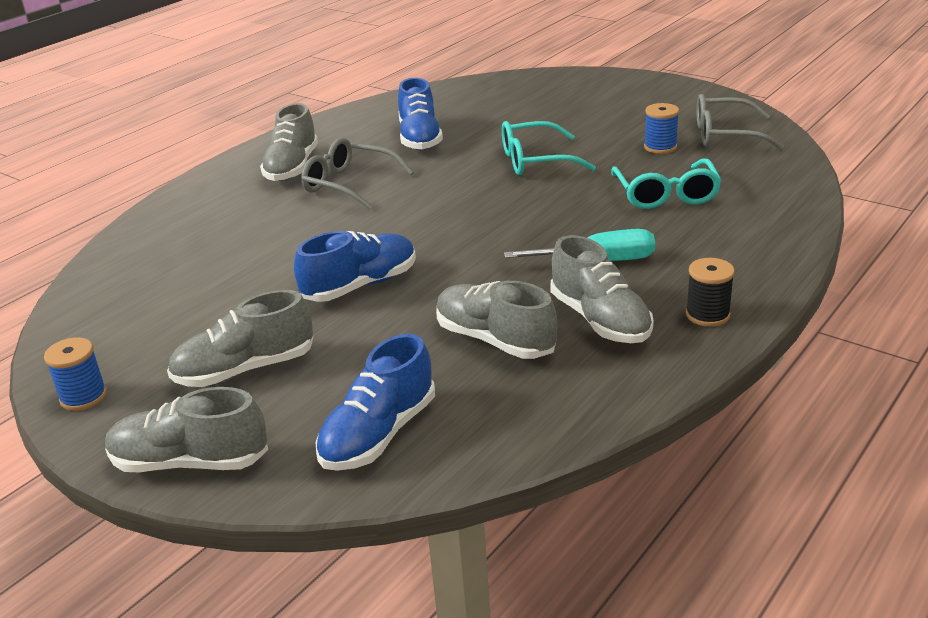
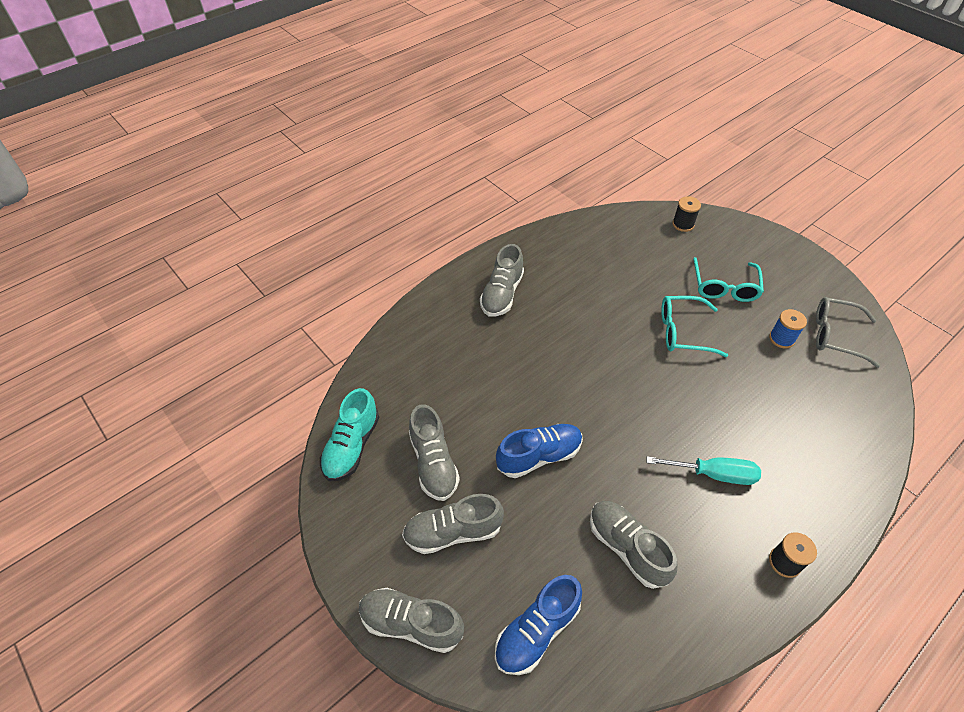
camera: 10 degrees right, 20 degrees up
(83, 397) = (345, 531): blue spool -> none
(89, 321) = (352, 446): none -> turquoise shoe
(349, 184) = (541, 327): grey glasses -> none
(420, 138) = (599, 280): blue shoe -> none
(519, 84) = (683, 224): none -> black spool
(600, 320) = (705, 546): grey shoe -> grey shoe (433, 463)
(666, 194) = (776, 403): turquoise glasses -> turquoise glasses (724, 287)

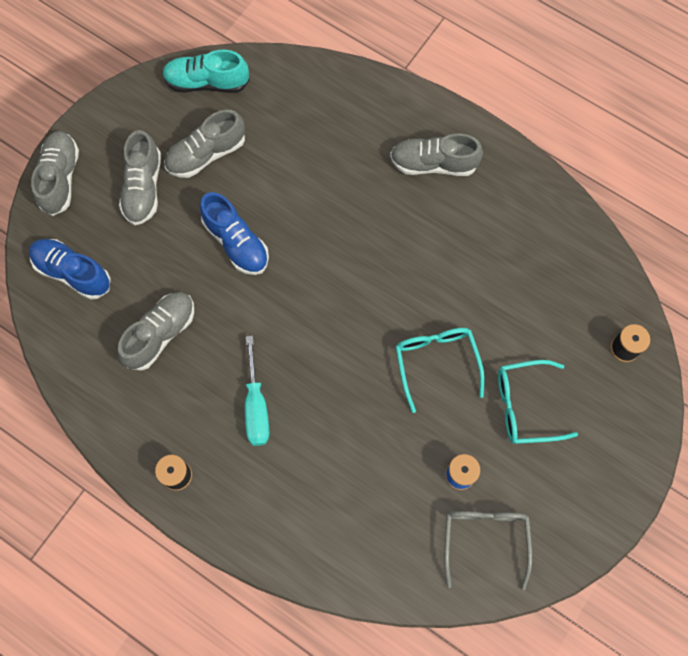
camera: 75 degrees right, 20 degrees up
(453, 532) = (143, 188): grey shoe -> grey shoe turned 150 degrees counterclockwise

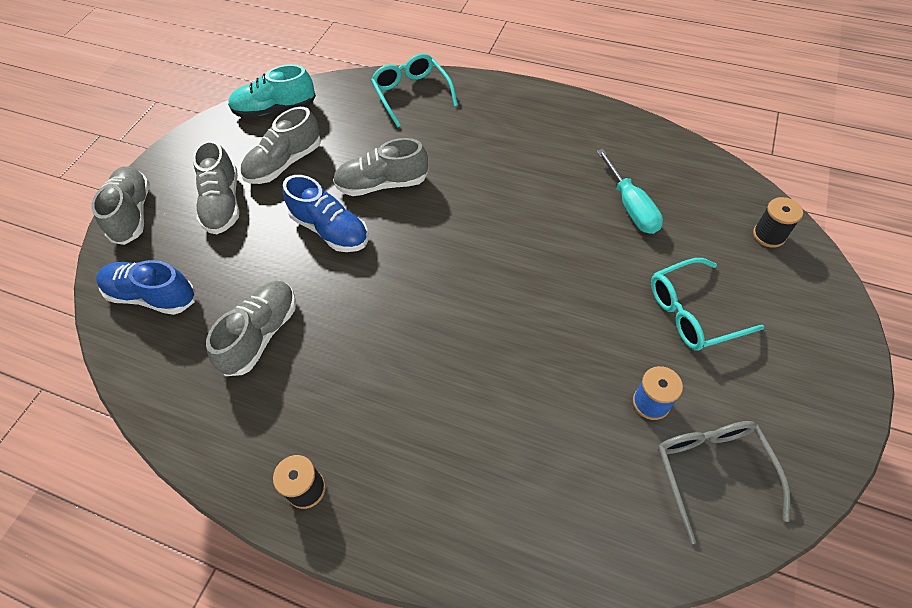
camera: 10 degrees left, 15 degrees down
(256, 405) = (388, 384): turquoise screwdriver -> turquoise screwdriver (630, 206)
(433, 164) = (512, 126): grey shoe -> grey shoe (382, 184)
(436, 363) = (579, 293): turquoise glasses -> turquoise glasses (411, 94)

